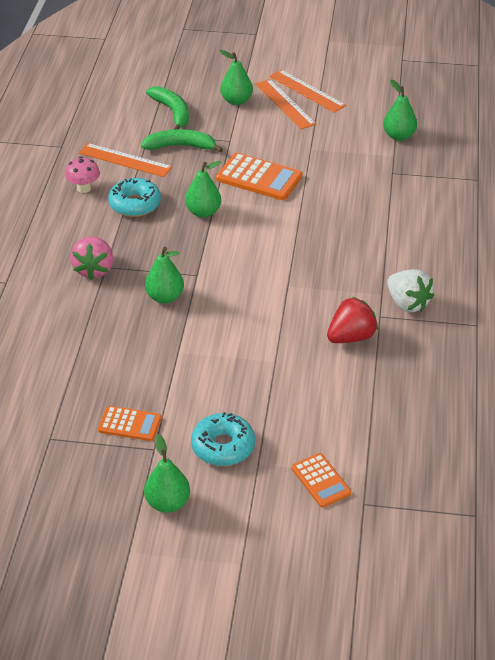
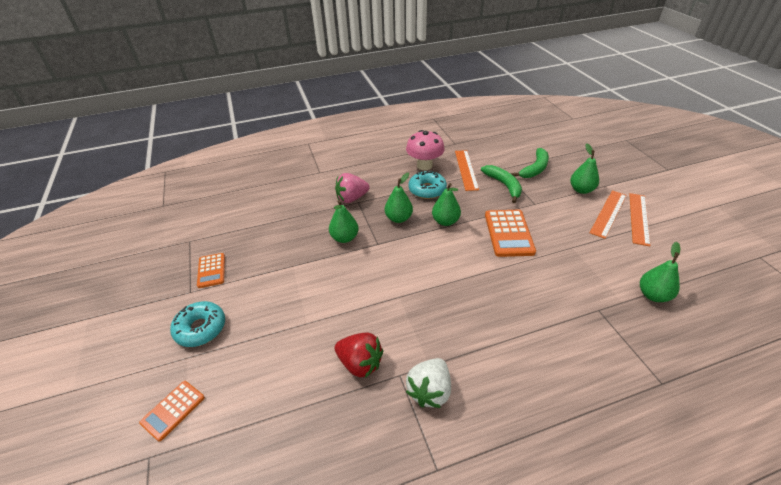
camera: 65 degrees right, 0 degrees up
(84, 188) = (424, 165): pink mushroom -> pink mushroom, size x1.58
(167, 503) = (136, 320): green pear -> green pear (398, 218)

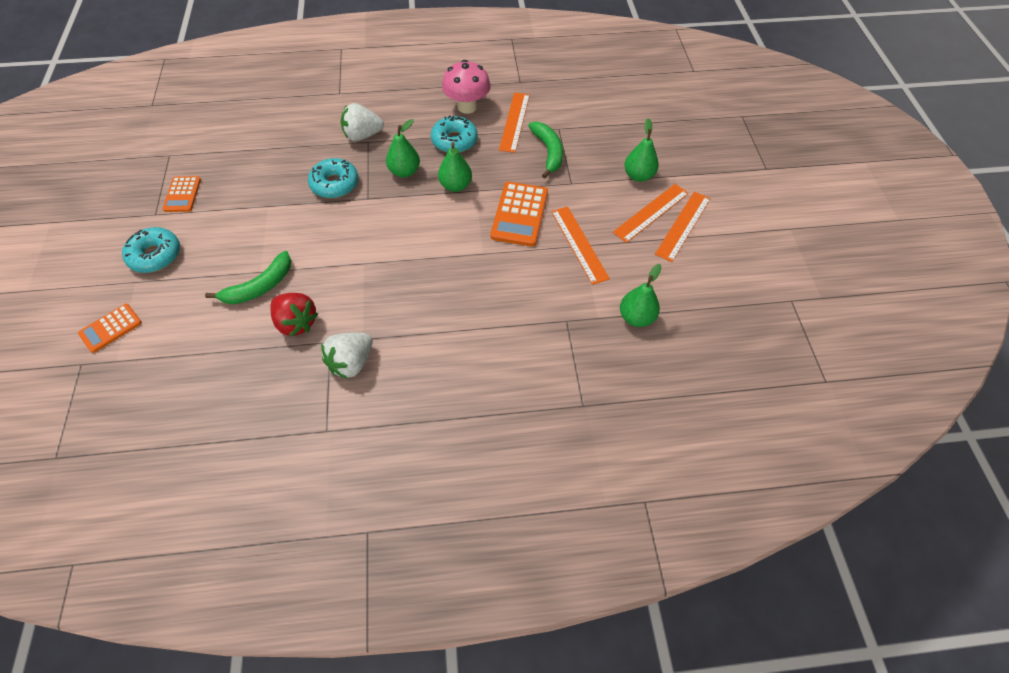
camera: 10 degrees right, 15 degrees up
(344, 238) = (335, 184): green pear -> turquoise donut
(352, 198) = (362, 135): pink strawberry -> white strawberry
(535, 169) = (599, 136): green banana -> green banana (260, 286)
(569, 247) = (579, 244): none -> orange ruler

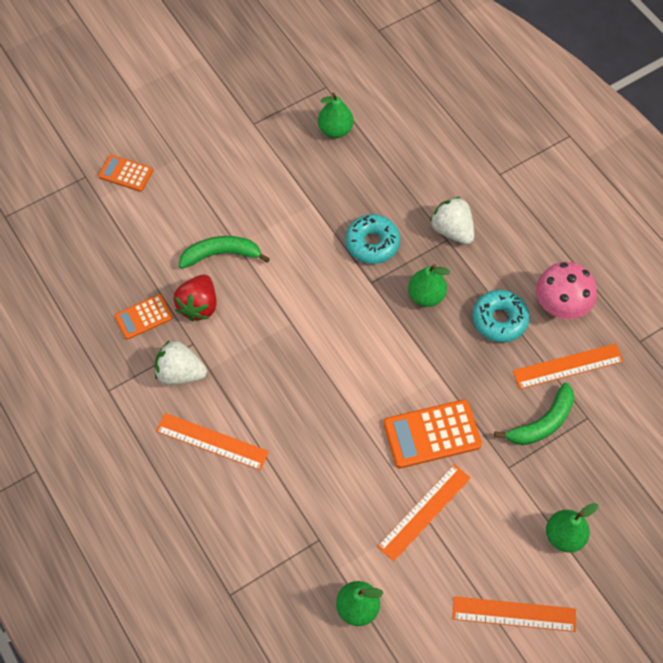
camera: 65 degrees right, 5 degrees up
(155, 255) = (211, 154): turquoise donut -> none
(182, 194) = (287, 129): orange calculator -> orange calculator (143, 317)
(260, 286) = (221, 254): green banana -> green banana turned 150 degrees clockwise
(455, 186) = (435, 353): green pear -> green pear (335, 130)
(651, 212) = (514, 571): orange ruler -> orange ruler (212, 441)

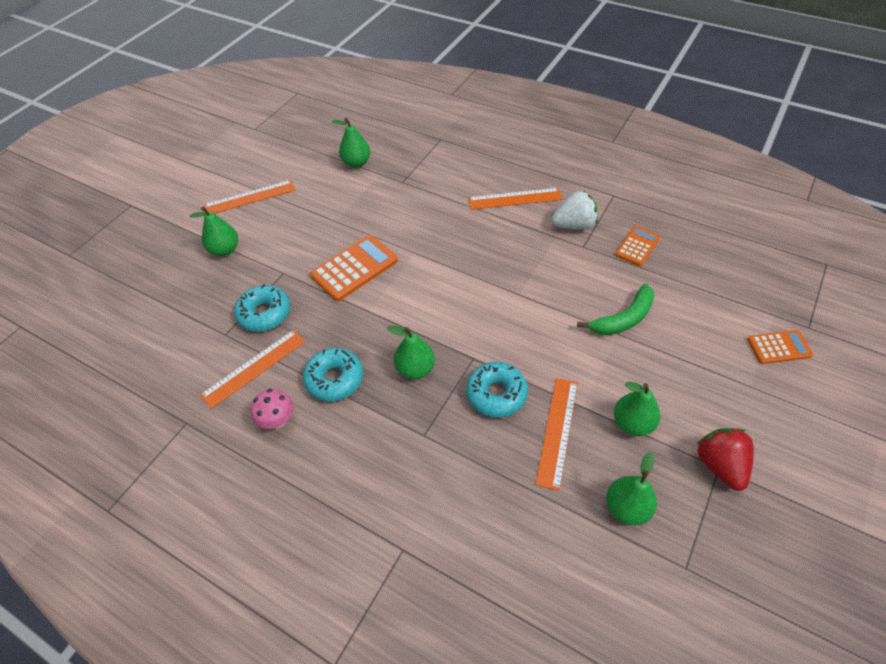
camera: 155 degrees right, 10 degrees down
(199, 306) = (603, 272): red strawberry -> red strawberry (720, 465)
(286, 175) = (632, 423): none -> green pear
(424, 512) = (337, 222): orange ruler -> orange ruler (557, 431)
(452, 230) = (423, 448): white strawberry -> none
(542, 423) = (264, 313): green banana -> turquoise donut
(560, 306) = (277, 420): pink mushroom -> pink mushroom, size x0.63

